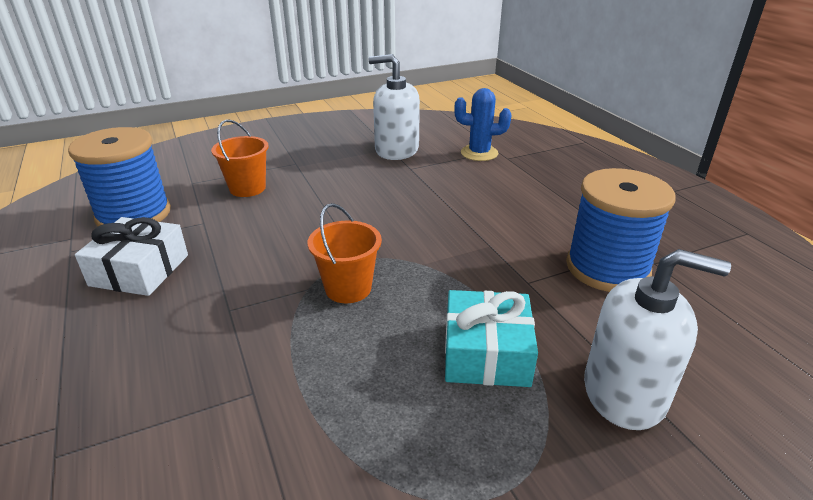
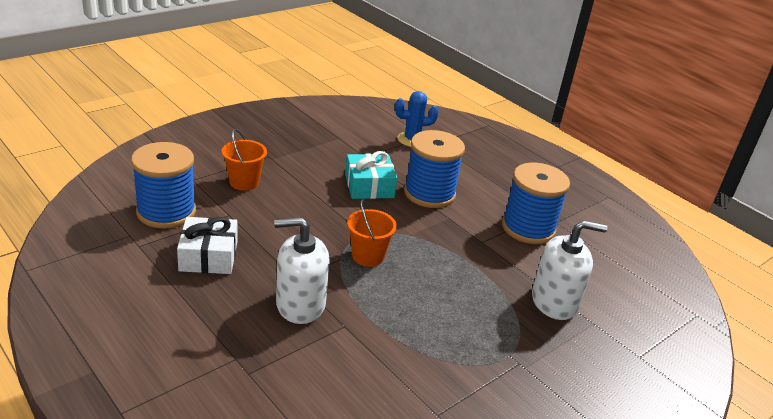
camera: 20 degrees left, 0 degrees up
(396, 150) = (345, 139): white soap dispenser -> white soap dispenser (300, 304)
(475, 213) = (429, 193): none -> blue spool
(486, 353) = (472, 288): turquoise gift -> turquoise gift (369, 186)

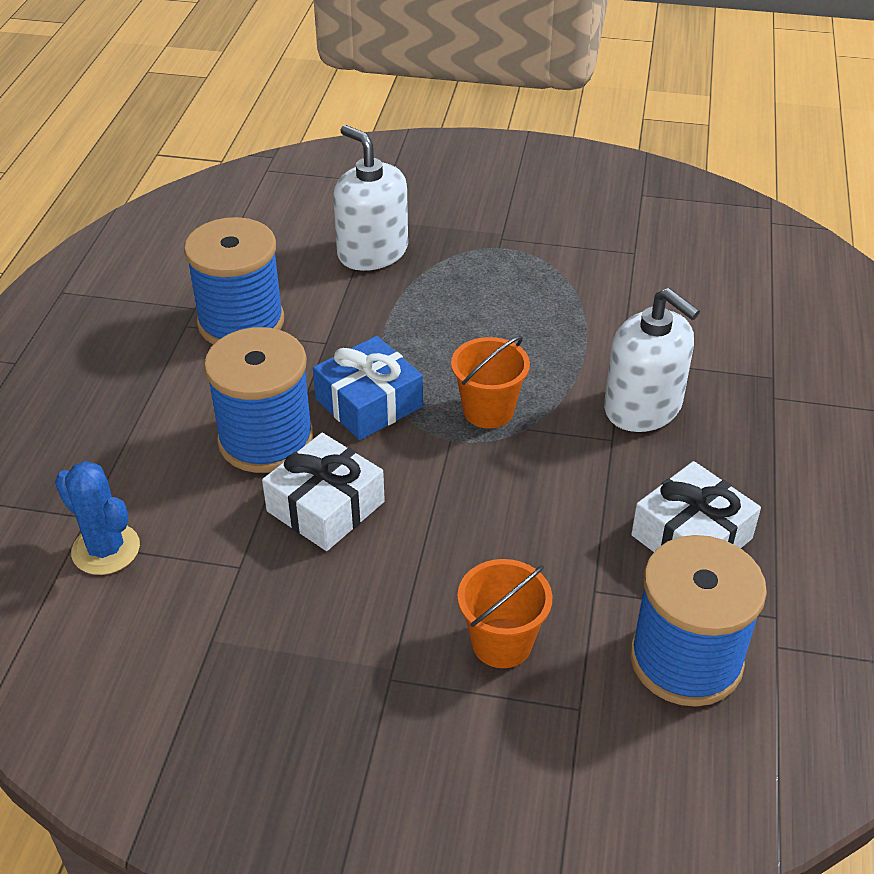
camera: 125 degrees left, 10 degrees up
(369, 186) = (326, 506): turquoise gift -> white gift
(419, 228) = (369, 403): none -> blue gift

